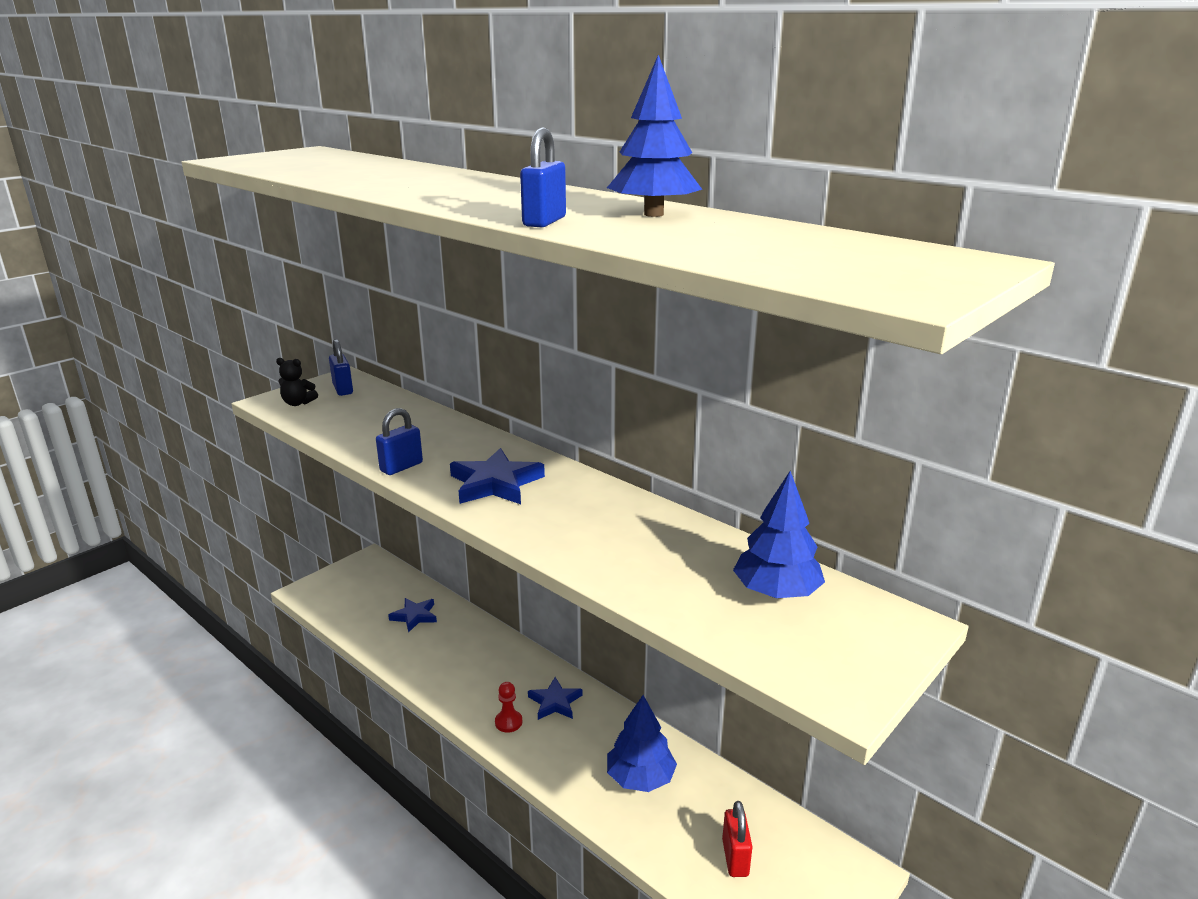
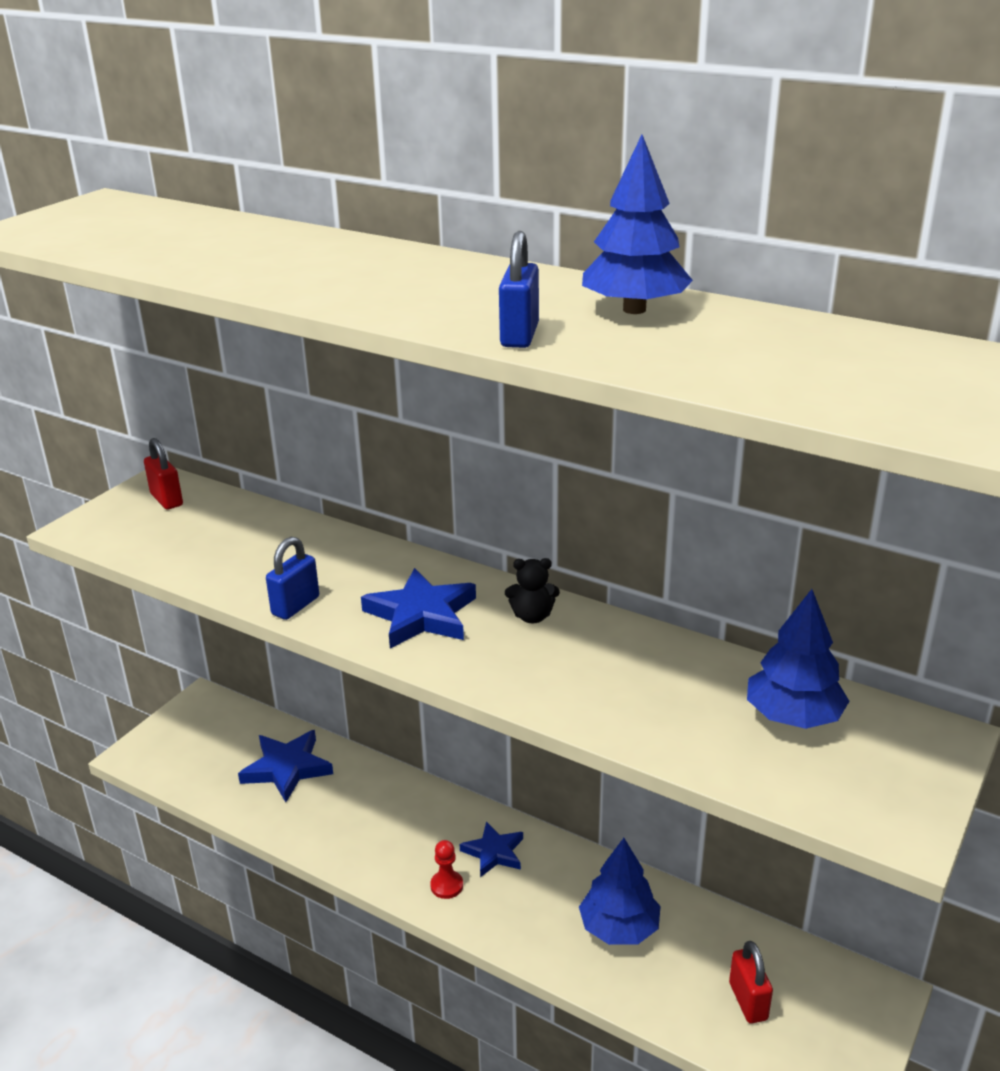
camera: 10 degrees left, 5 degrees up
(298, 403) = (117, 527): black teddy bear -> black teddy bear (532, 616)
(343, 389) = (166, 500): blue padlock -> red padlock
(414, 616) = (287, 768): blue star -> blue star, size x1.53

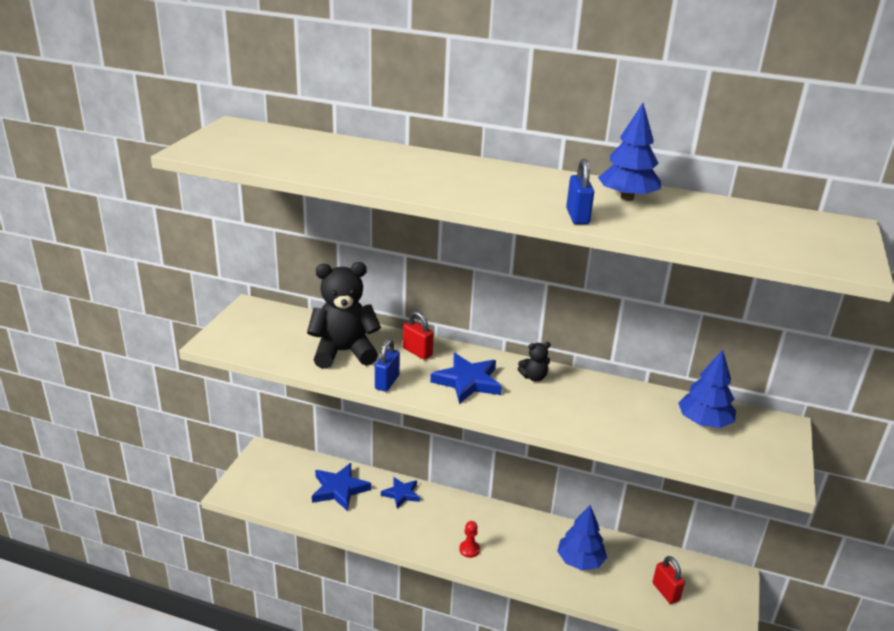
camera: 15 degrees left, 0 degrees up
(166, 500) = (263, 319): red padlock -> red padlock (417, 352)
(256, 556) = (344, 352): none -> black teddy bear
(494, 852) = (490, 526): blue star -> blue star (401, 494)

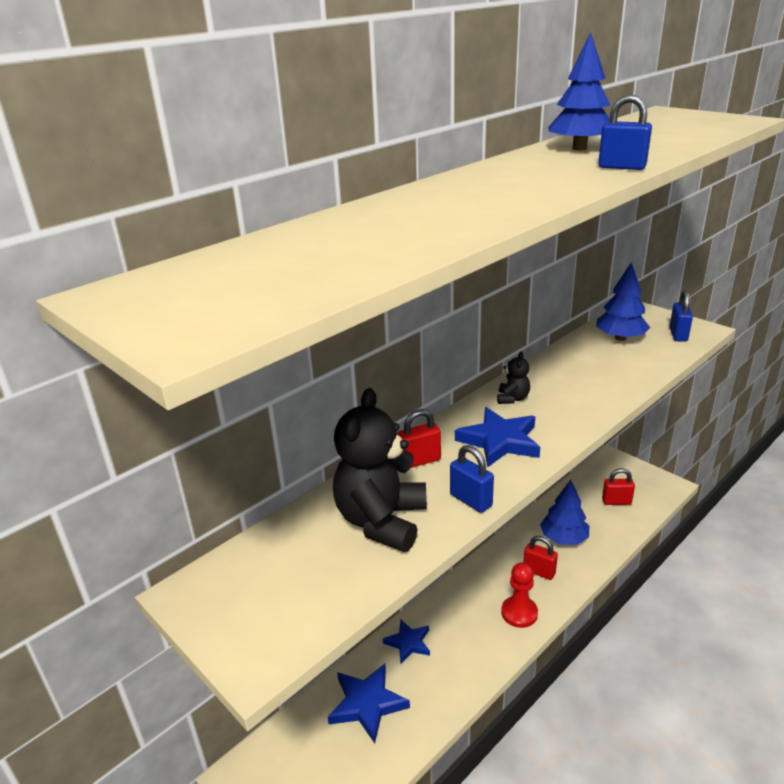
camera: 60 degrees left, 0 degrees up
(469, 549) = (519, 613): red pawn -> red pawn, size x1.57
(525, 552) = (539, 571): none -> red padlock
(751, 460) = (678, 335): none -> blue padlock

